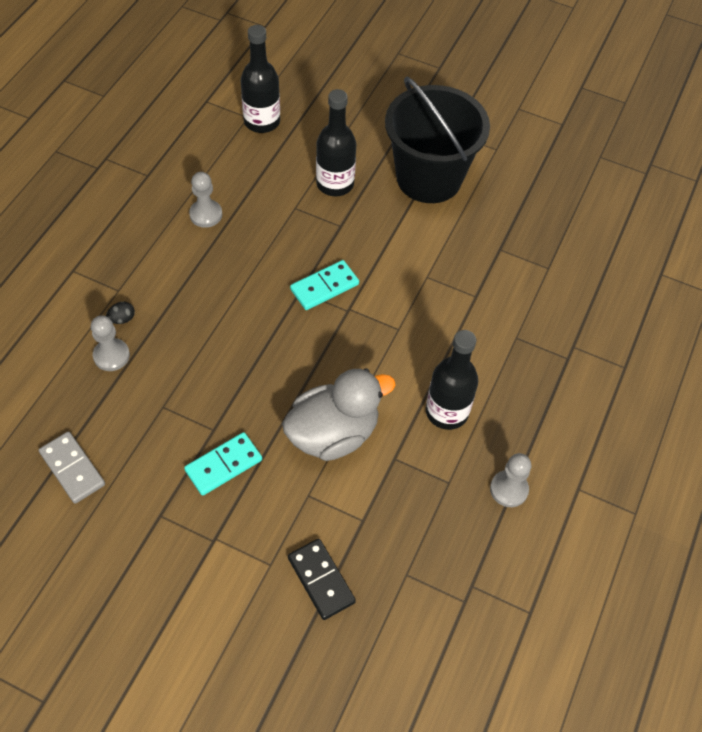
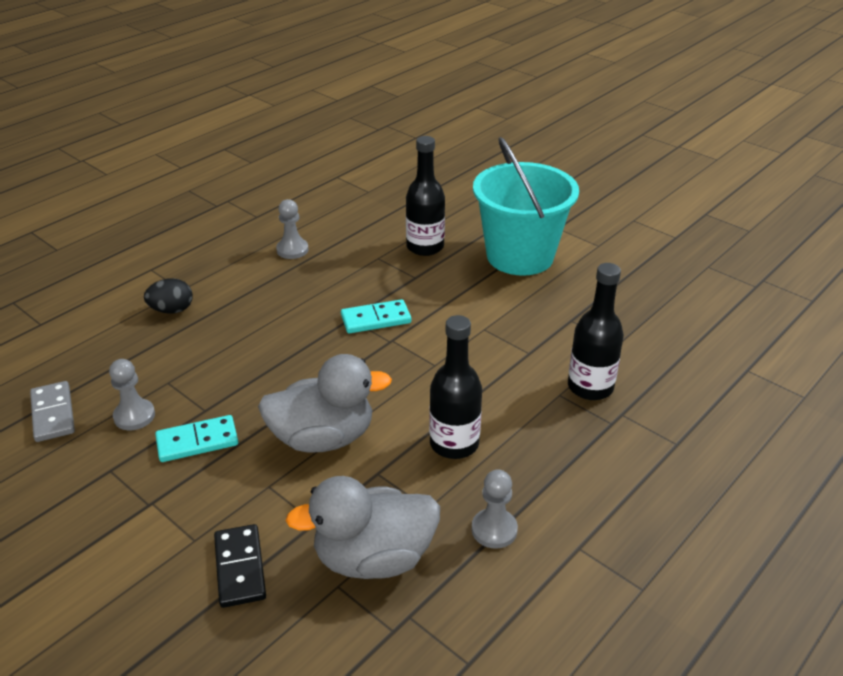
camera: 20 degrees right, 20 degrees down
(111, 355) = (145, 335): grey pawn -> grey pawn (134, 416)
(122, 319) = (172, 310): black egg -> black egg, size x1.63
(262, 122) = (379, 196): black bottle -> black bottle (590, 387)
(424, 541) = (373, 558): none -> grey duck
(429, 178) = (520, 256): black bucket -> turquoise bucket

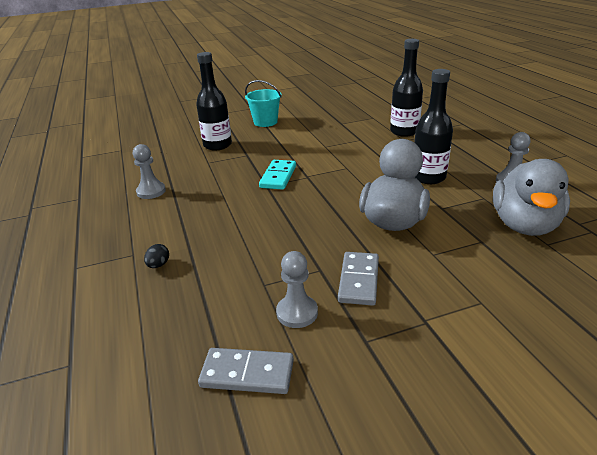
camera: 60 degrees left, 5 degrees down
(172, 310) = (158, 265): black egg -> black egg, size x0.61
(197, 441) = (358, 280): turquoise domino -> grey domino
(240, 568) = (520, 283): black domino -> none
(520, 256) = (265, 122): turquoise bucket -> turquoise bucket, size x0.52

